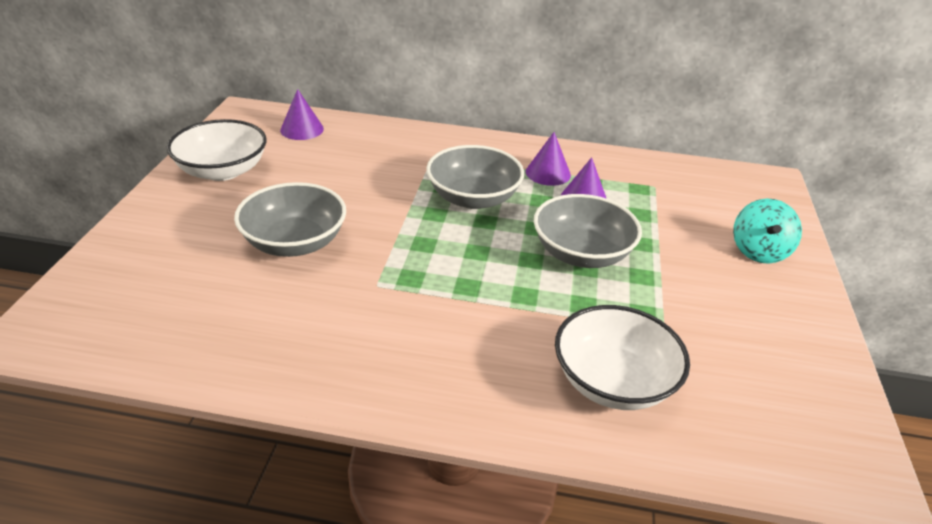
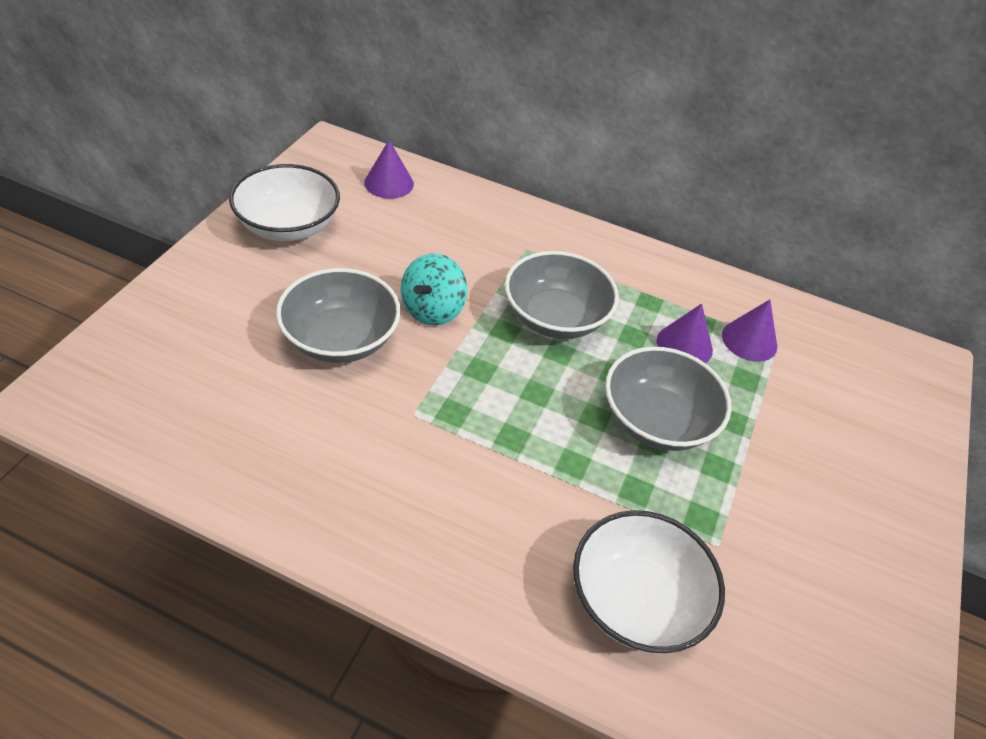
camera: 10 degrees right, 10 degrees up
(548, 173) = (654, 298): purple cone -> purple cone (749, 340)
(759, 251) = (873, 462): turquoise spinning top -> turquoise spinning top (432, 310)

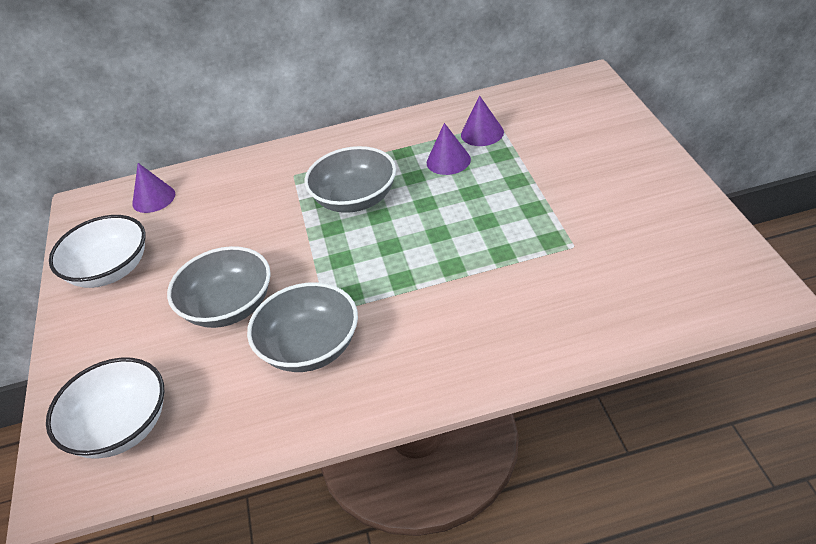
camera: 25 degrees left, 5 degrees down
(432, 310) = (272, 249): turquoise spinning top -> none
(636, 600) = (560, 304): white bowl -> white bowl (120, 427)
(657, 420) = (475, 210): grey bowl -> grey bowl (310, 347)

